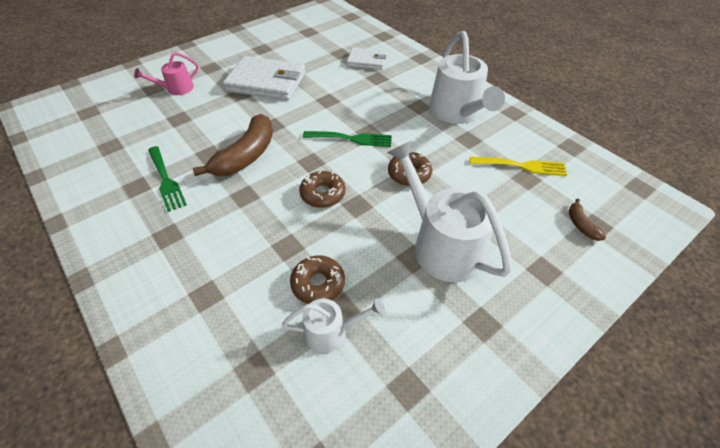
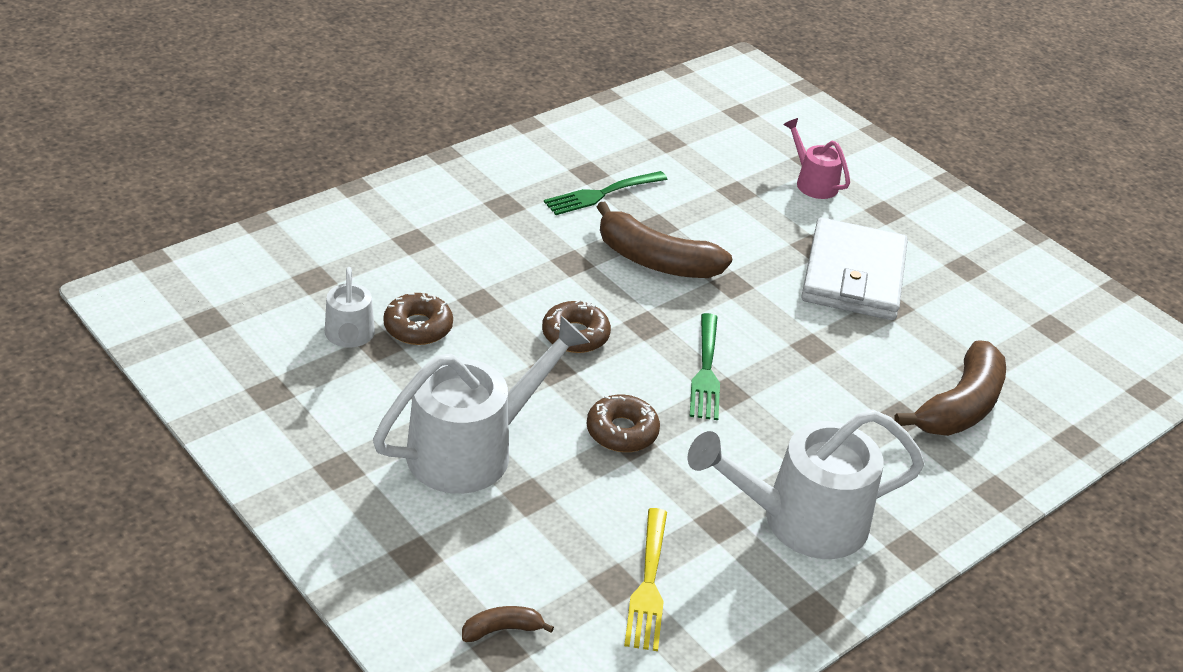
camera: 85 degrees right, 10 degrees down
(367, 61) = (960, 406): white wallet -> brown banana

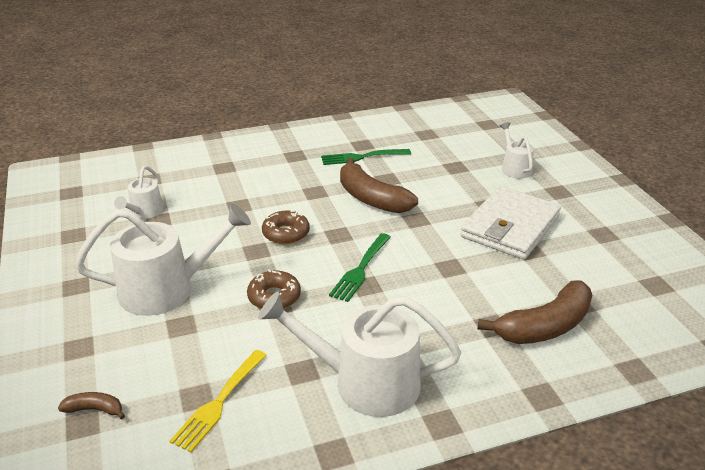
camera: 25 degrees right, 5 degrees down
(418, 327) = (189, 213): brown donut -> none
(813, 182) = (514, 168): pink watering can -> white watering can

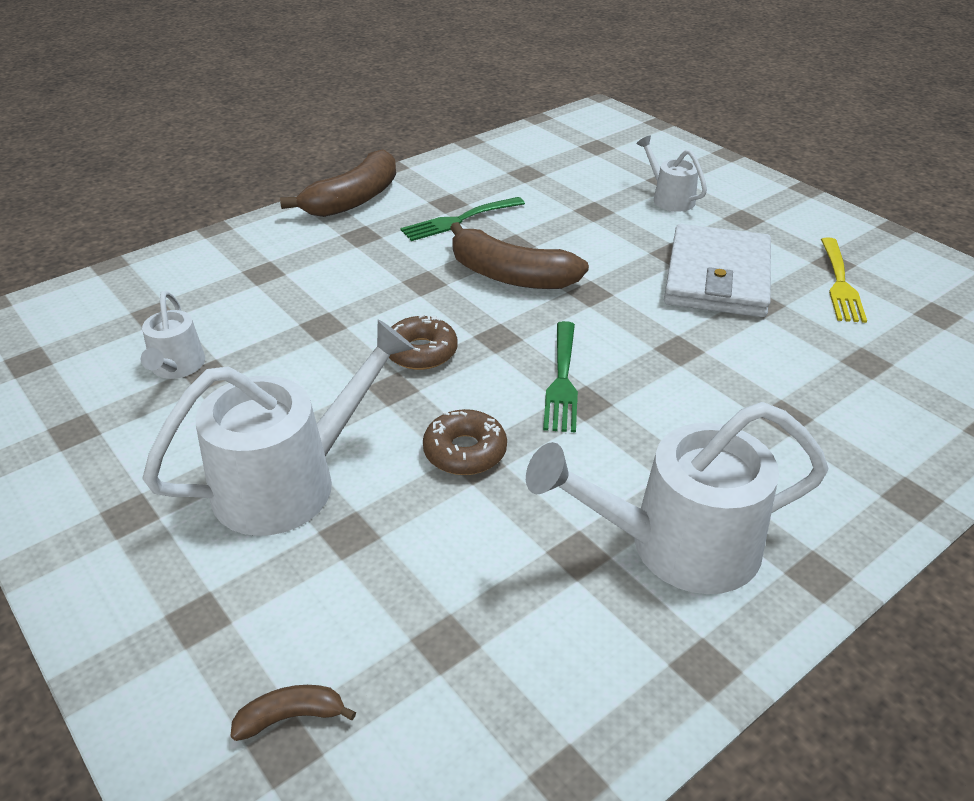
camera: 20 degrees left, 5 degrees up
(219, 402) = (487, 641): yellow fork -> yellow fork (840, 283)
(545, 326) = (851, 401): brown banana -> brown banana (354, 199)

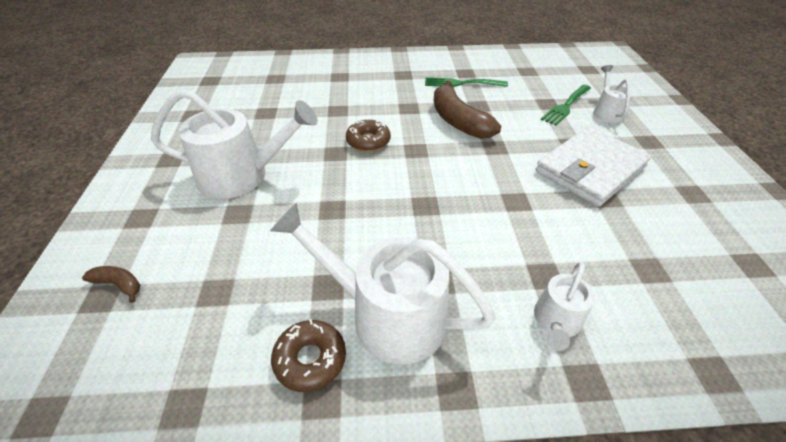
camera: 35 degrees right, 5 degrees up
(176, 367) = (258, 104): white watering can -> white watering can (556, 322)
(354, 199) = (418, 57): brown banana -> none
(465, 451) = (333, 201): brown donut -> brown donut (310, 359)
(562, 380) = (425, 187): green fork -> green fork (566, 106)
(840, 283) = (684, 209): yellow fork -> none

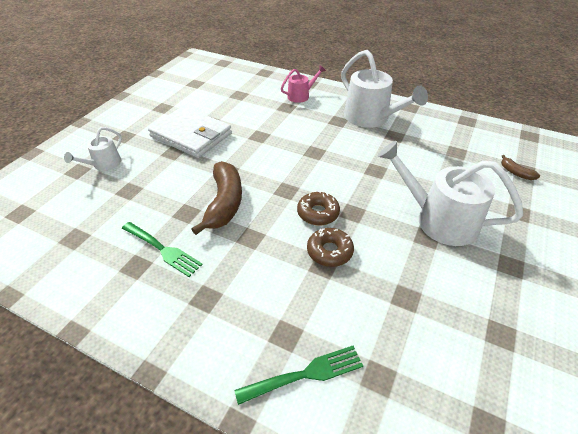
camera: 150 degrees left, 0 degrees up
(310, 359) = (411, 117): brown donut -> brown donut (329, 251)
(556, 322) = (301, 96): white watering can -> pink watering can
(566, 106) = (120, 182): green fork -> green fork (305, 374)
(590, 169) = (191, 135): white wallet -> white wallet turned 45 degrees clockwise

